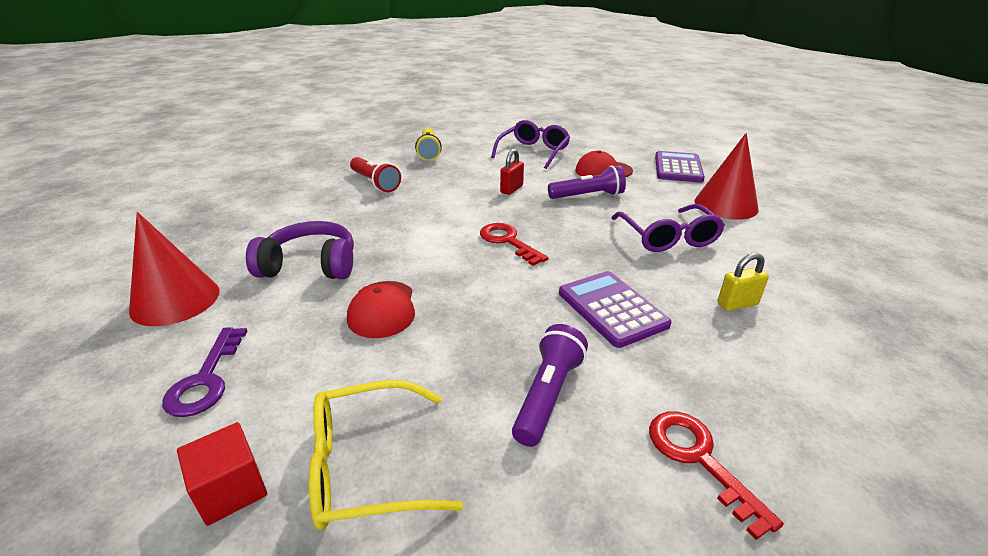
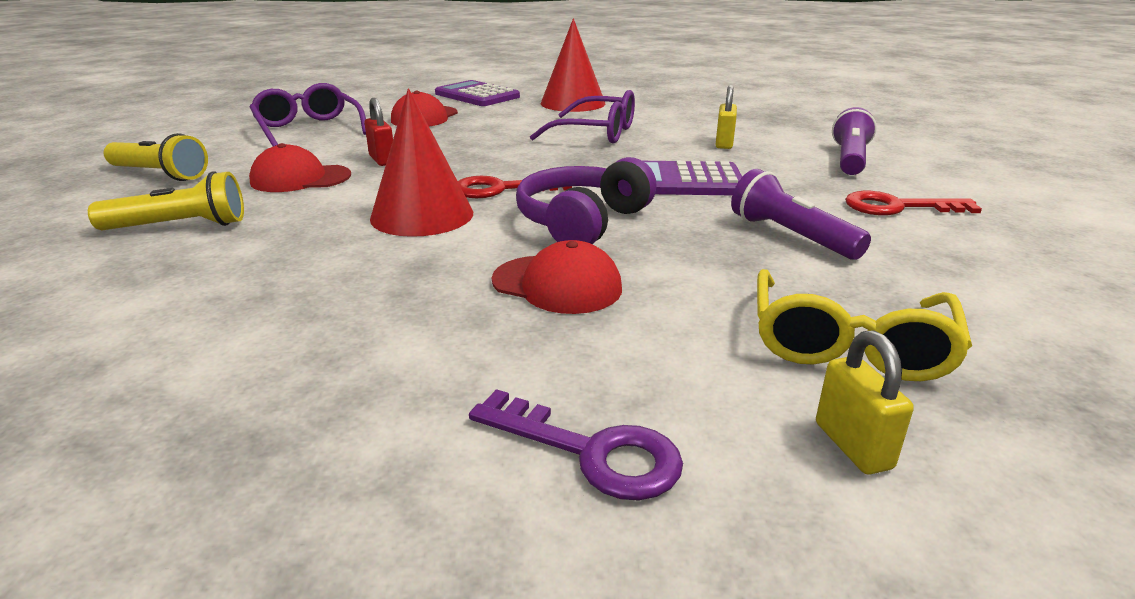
camera: 60 degrees left, 5 degrees down
(175, 300) = (279, 476): red cone -> red cone (422, 215)
(231, 489) = (852, 446): red cube -> yellow padlock
(310, 265) = (364, 317): purple headphones -> purple headphones (582, 222)
(375, 183) = (179, 226): red flashlight -> yellow flashlight
(458, 182) = (300, 179): none -> red cap
(588, 196) = (466, 136): purple flashlight -> purple flashlight (849, 159)

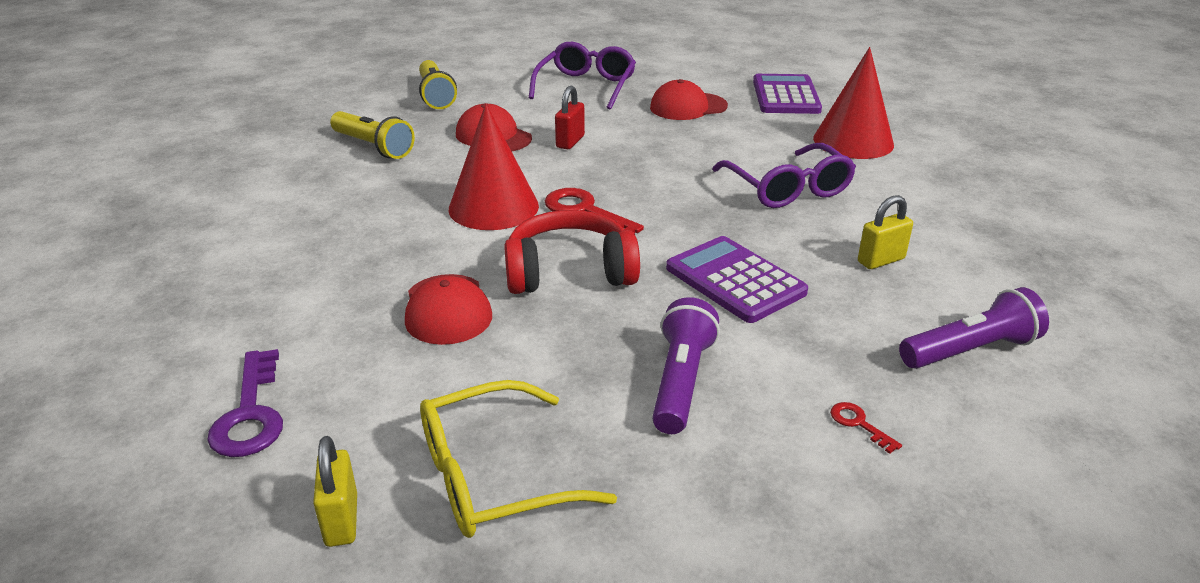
camera: 50 degrees right, 5 degrees up
(582, 222) = (569, 272): purple headphones -> red headphones
(852, 446) = (341, 520): yellow padlock -> yellow padlock turned 45 degrees counterclockwise
(897, 207) = (858, 424): red key -> red key, size x0.49

